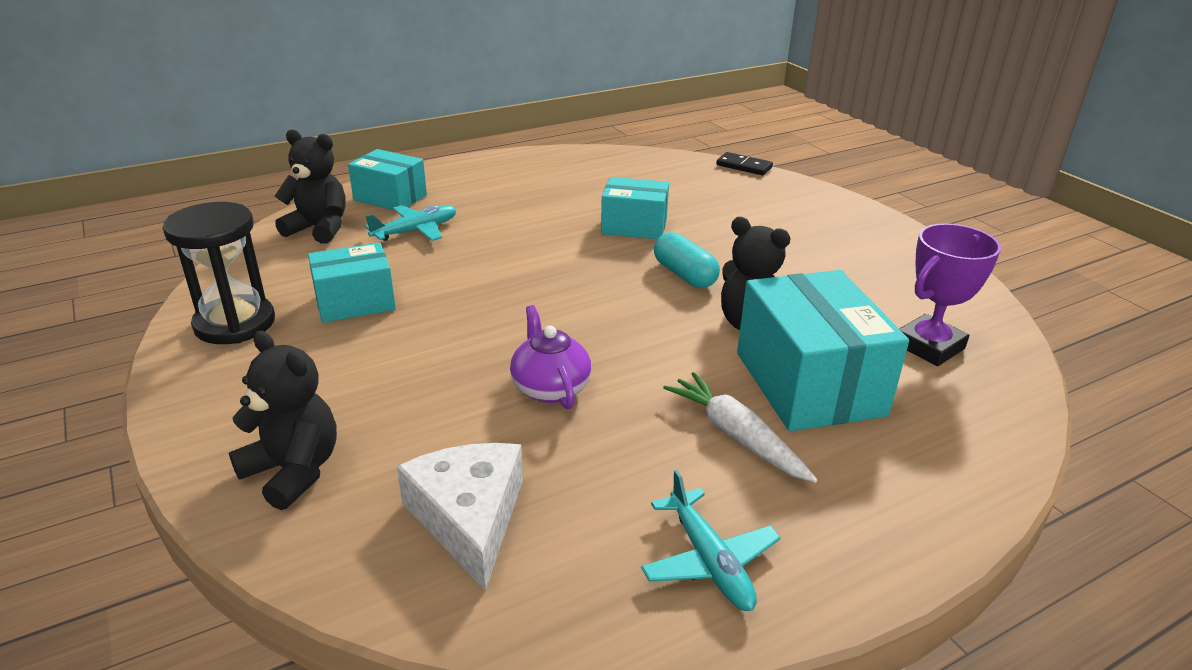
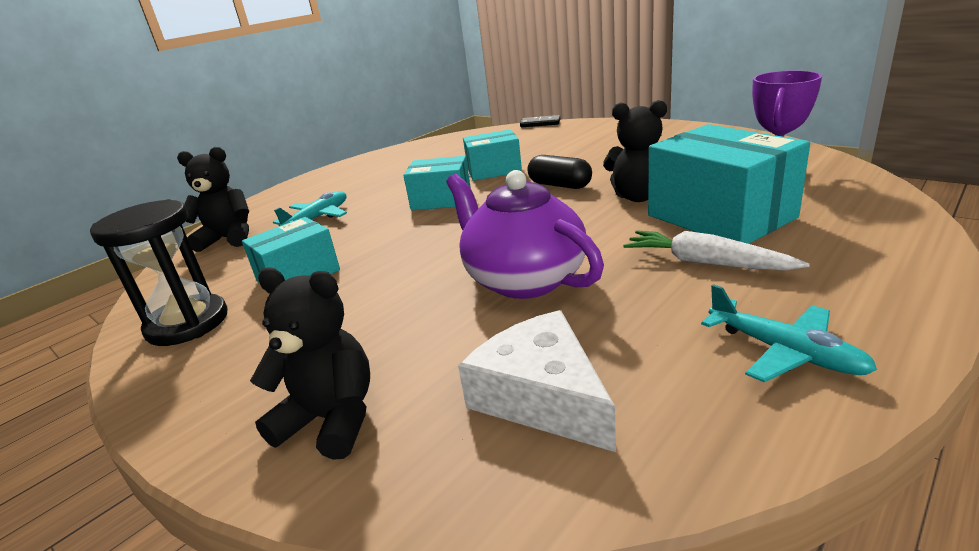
camera: 15 degrees left, 5 degrees down
(390, 197) = (279, 205): turquoise box -> turquoise box (441, 200)
(550, 388) = (523, 279): purple teapot -> purple teapot, size x1.65
(684, 275) = (560, 185): turquoise capsule -> black capsule

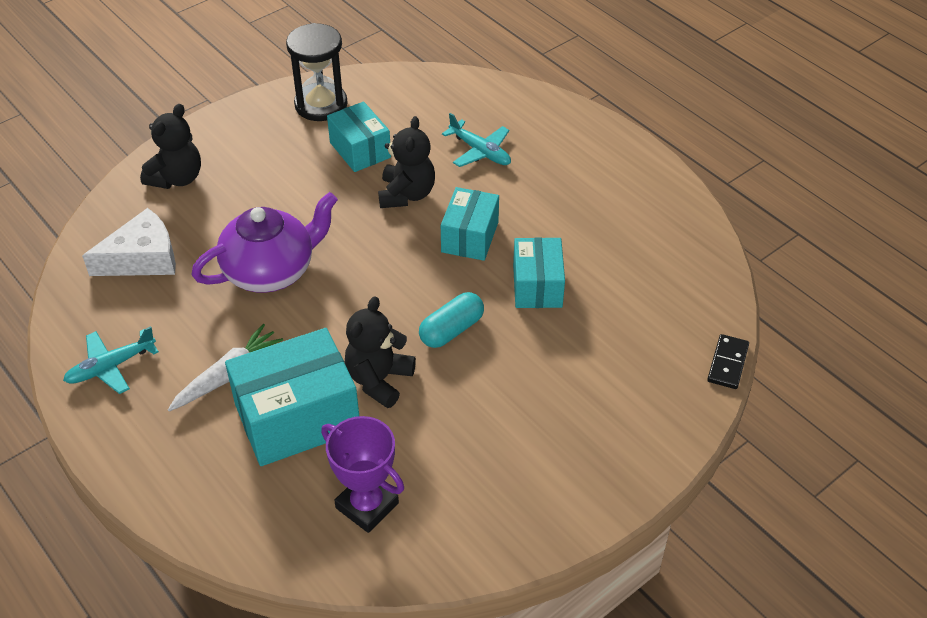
camera: 95 degrees right, 20 degrees up
(228, 239) = (466, 99): black teddy bear -> black teddy bear (406, 194)
(560, 185) = (451, 330): black capsule -> turquoise capsule

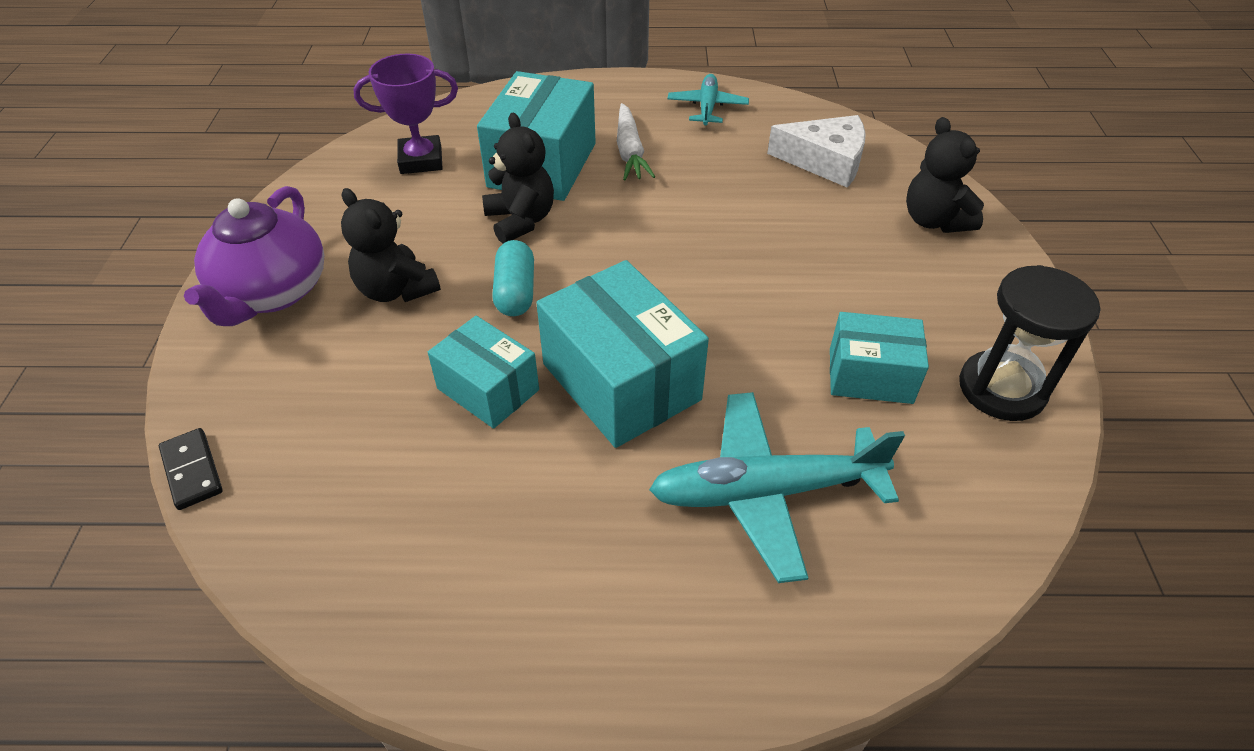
camera: 130 degrees right, 0 degrees up
(142, 258) = (825, 161): white cheese -> white cheese turned 90 degrees counterclockwise
(271, 271) = (728, 221): purple teapot -> purple teapot (272, 292)
(406, 194) = (747, 371): black teddy bear -> black teddy bear (396, 290)
(470, 237) = (621, 381): turquoise box -> turquoise box, size x1.63
(480, 151) = (766, 492): turquoise plane -> turquoise plane, size x1.73

